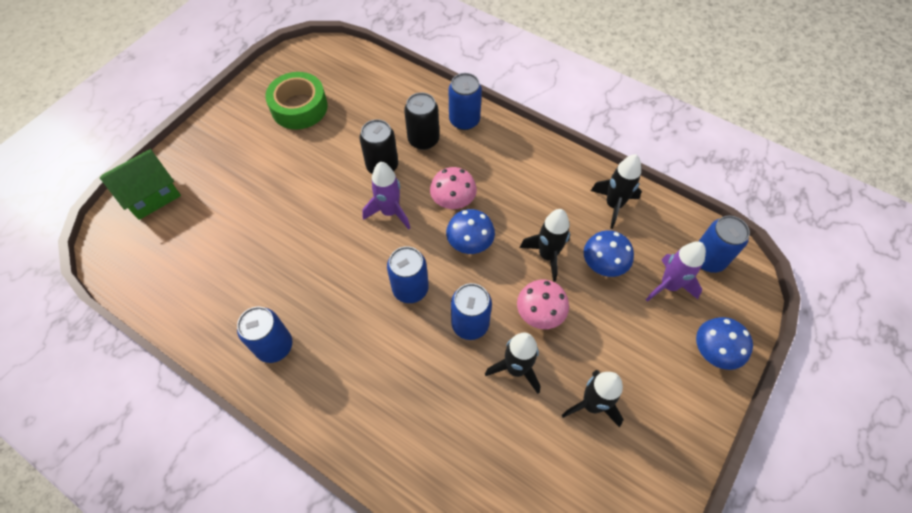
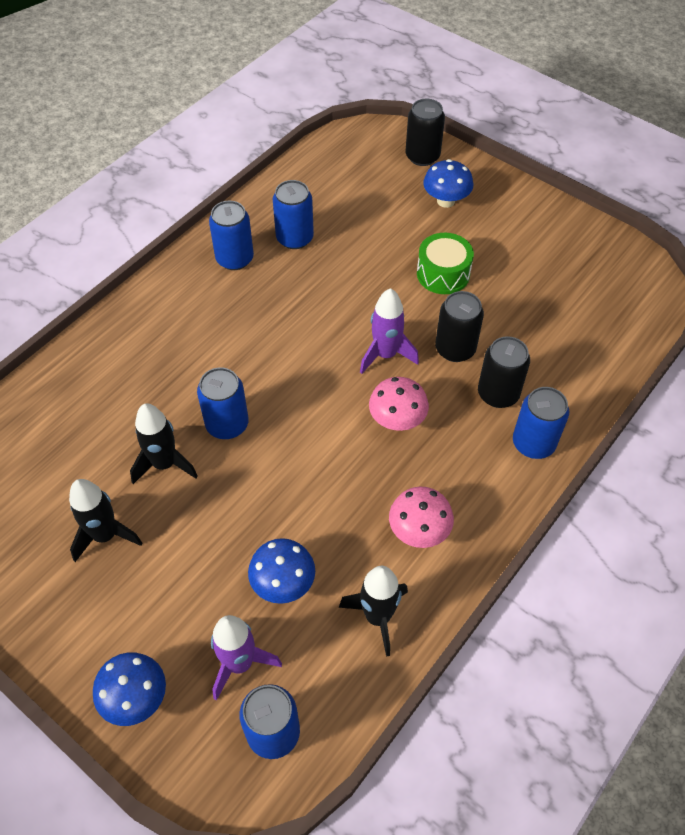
camera: 95 degrees right, 5 degrees down
(151, 194) = (422, 156): green house -> black can
(299, 107) = (548, 268): green tape -> none
(302, 175) = (443, 274): none -> green drum
(410, 289) = (280, 370): blue can -> blue can (294, 238)
(470, 243) = (333, 433): blue mushroom -> blue mushroom (446, 201)
(539, 314) = (226, 497): pink mushroom -> pink mushroom (419, 531)
(547, 255) = (305, 517): black rocket -> none

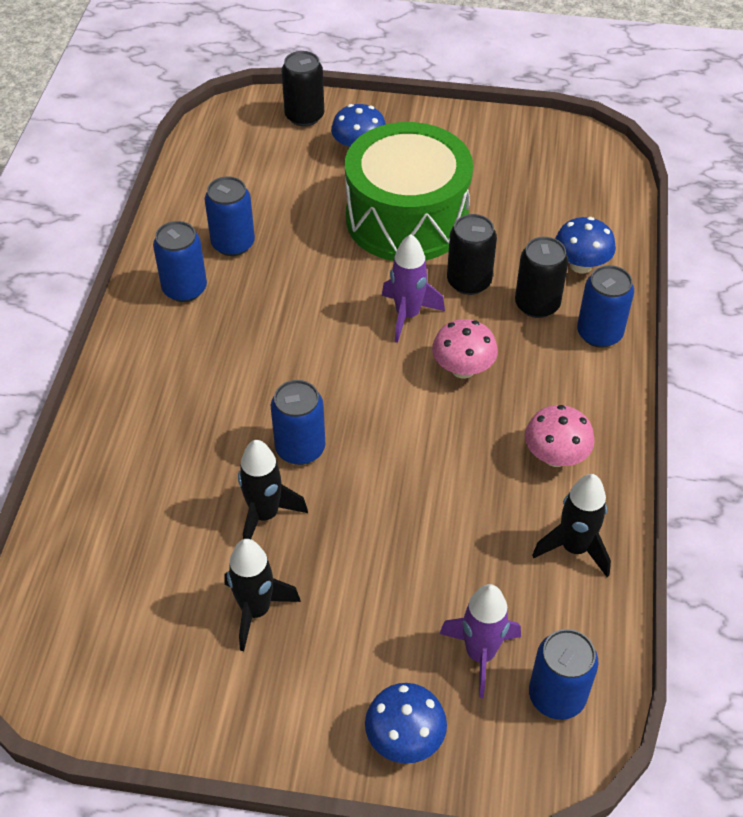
camera: 30 degrees left, 5 degrees down
(283, 583) = (467, 564): blue mushroom -> blue mushroom (581, 265)
(443, 274) = (407, 218): green drum -> green drum, size x2.08

